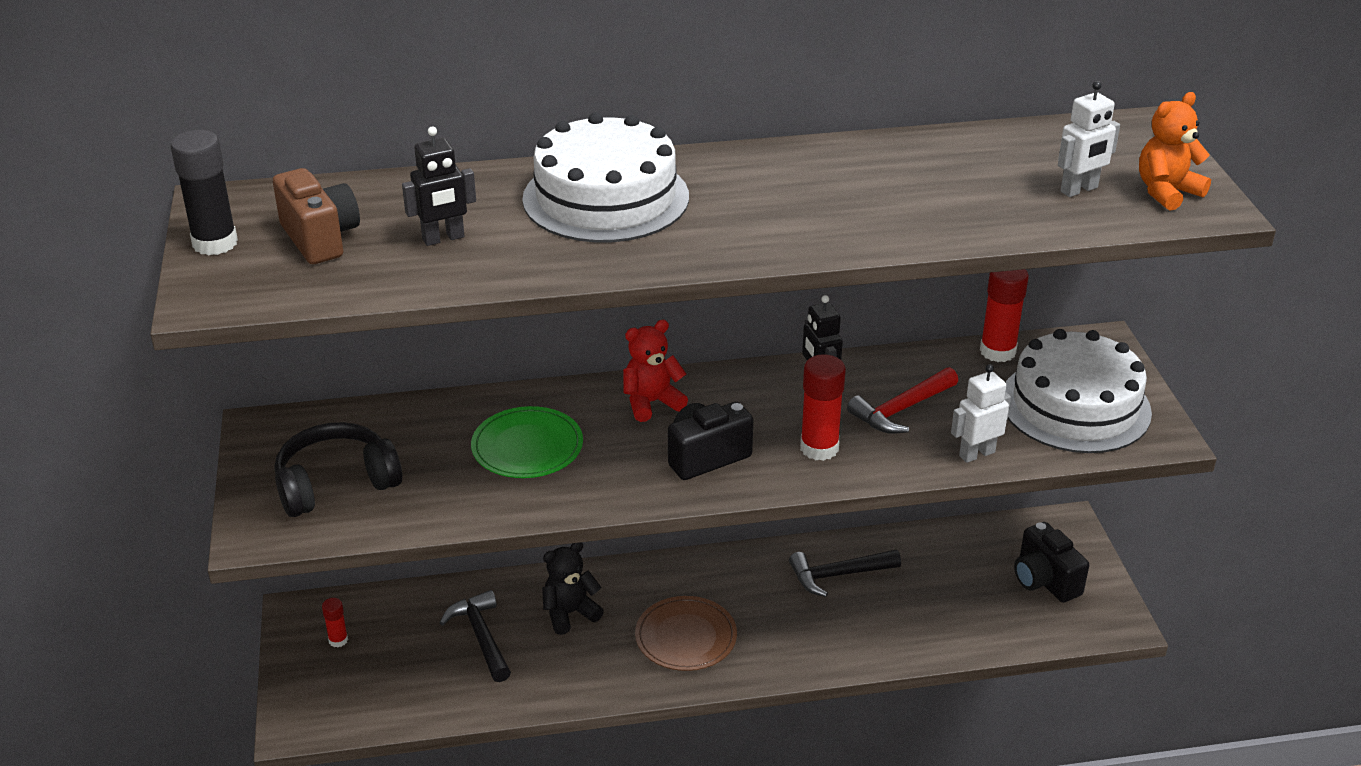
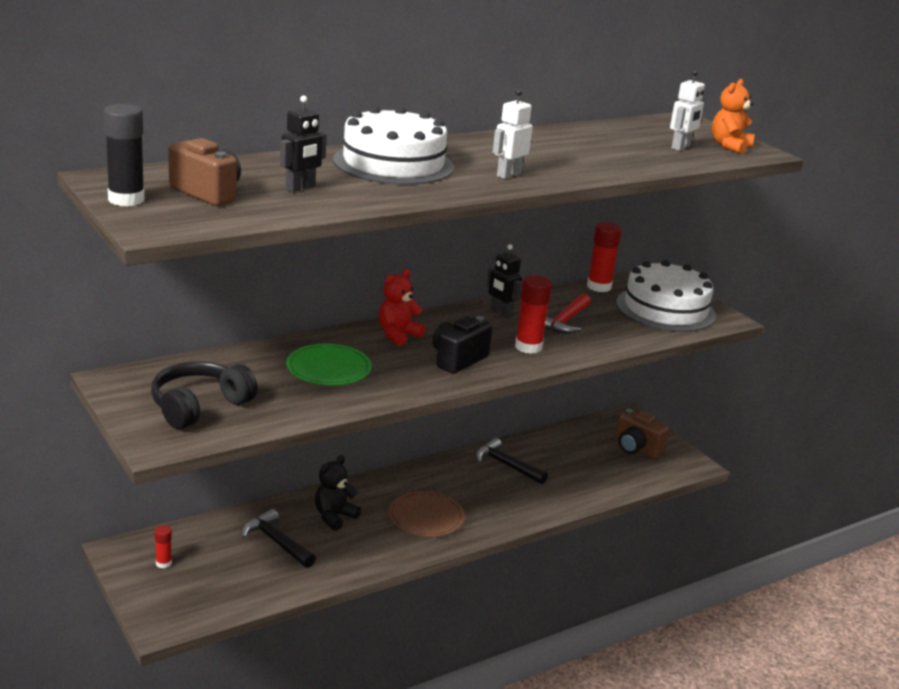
camera: 25 degrees left, 10 degrees down
(838, 575) = (506, 465): black hammer -> black hammer turned 75 degrees clockwise
(976, 454) = (627, 339): white robot -> white robot (508, 175)
(1044, 580) = (636, 448): black camera -> brown camera

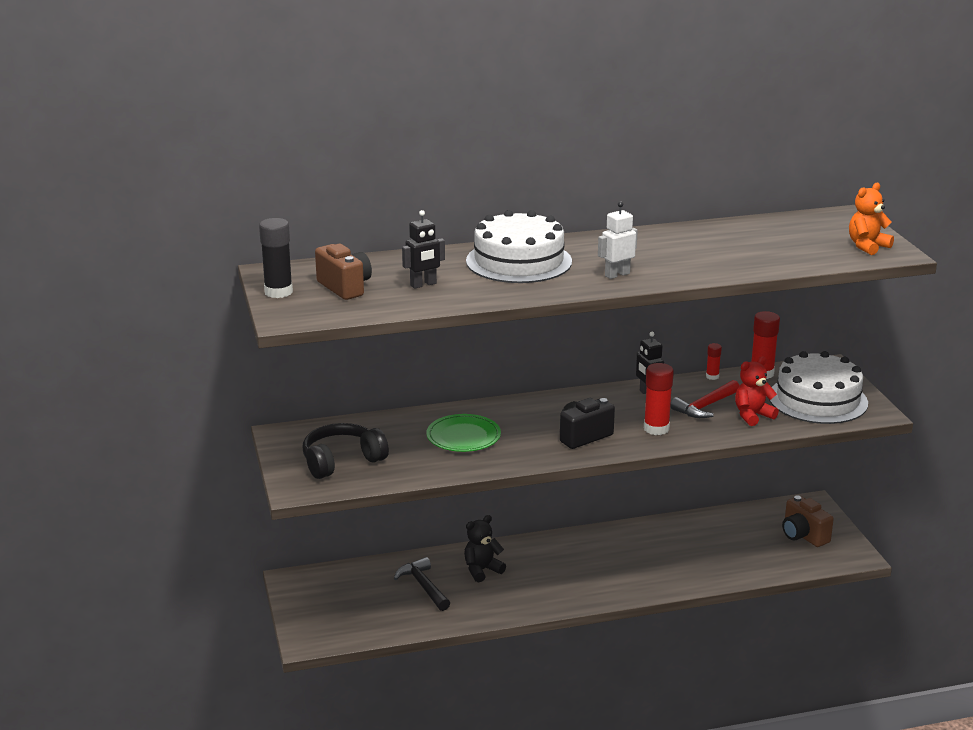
camera: 20 degrees right, 0 degrees up
(163, 563) = (323, 593): red glue stick -> red glue stick (712, 376)
(398, 335) = (539, 410): red teddy bear -> red teddy bear (752, 415)
(426, 517) = (565, 579): brown plate -> none
(506, 465) = (662, 539): black hammer -> none
(681, 147) = (813, 247): white robot -> none

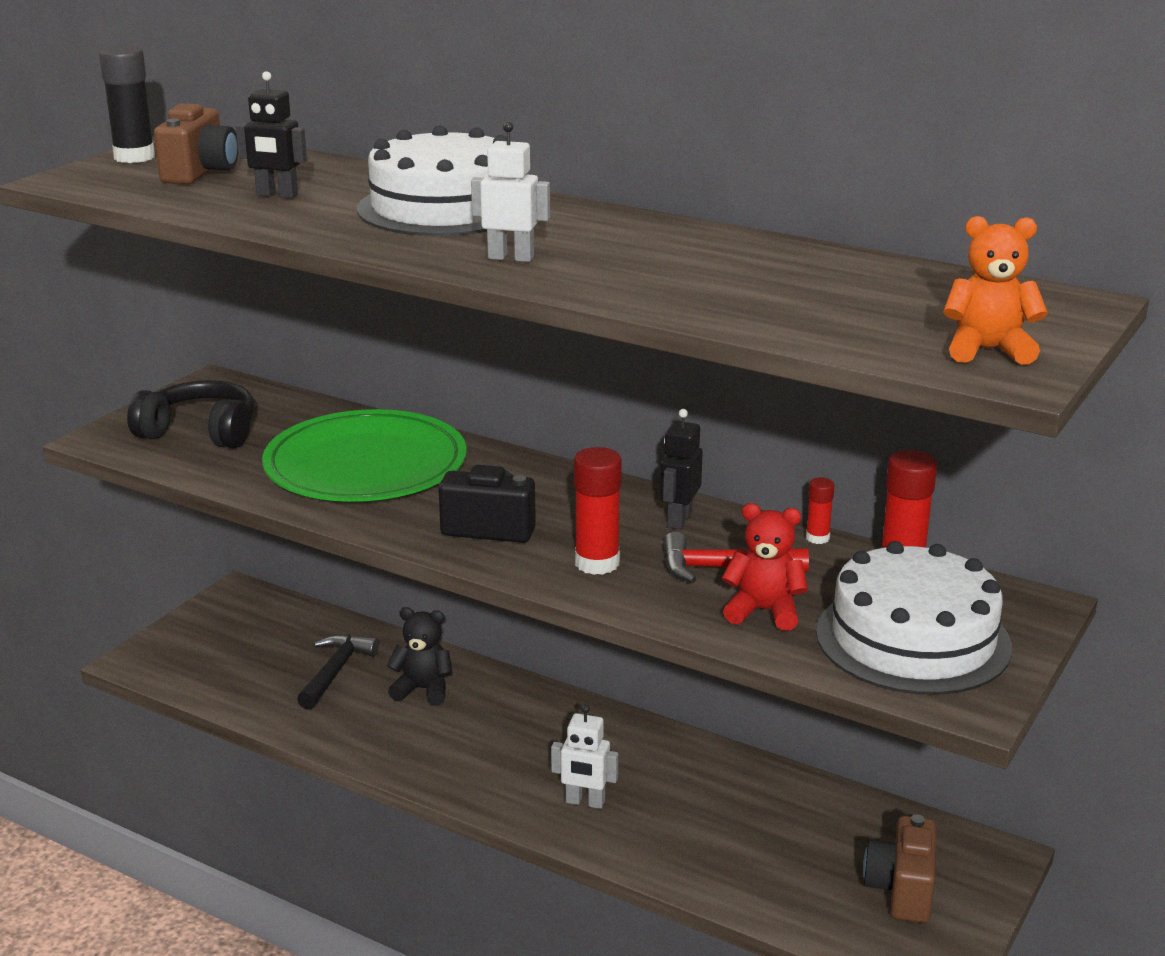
camera: 45 degrees right, 0 degrees up
(463, 436) = (365, 465): green plate -> green plate, size x1.75
(639, 574) = (585, 802): none -> white robot

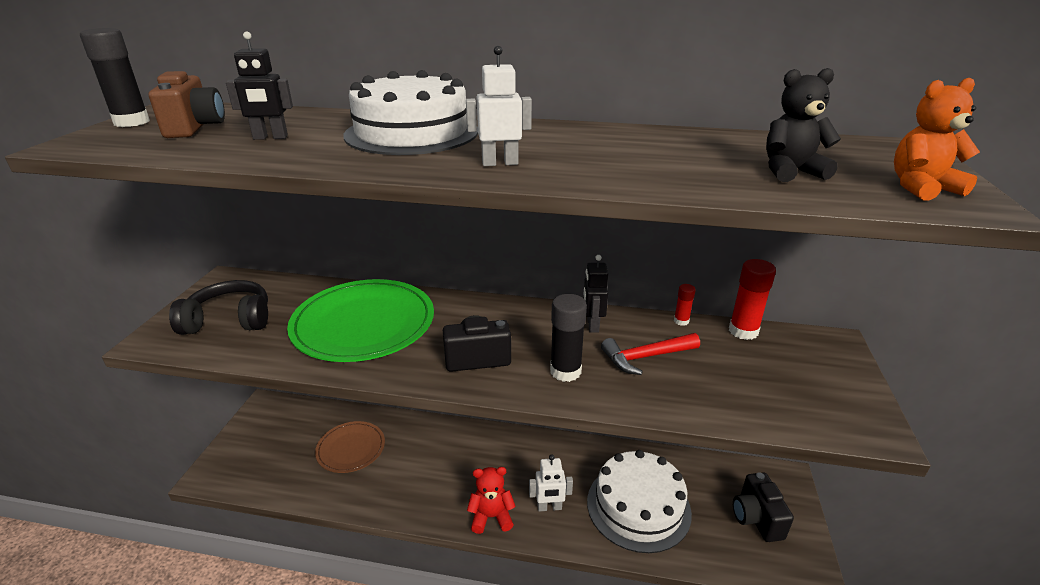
camera: 20 degrees left, 5 degrees up
(335, 671) = (351, 449): black hammer -> brown plate
(423, 690) = (412, 448): black teddy bear -> black teddy bear (790, 172)
(597, 563) = (565, 371): red glue stick -> black glue stick
(764, 611) = (696, 386): red teddy bear -> red teddy bear (491, 517)
(901, 890) = (756, 518): brown camera -> black camera
(913, 639) = (797, 386): white cake -> white cake (638, 506)

